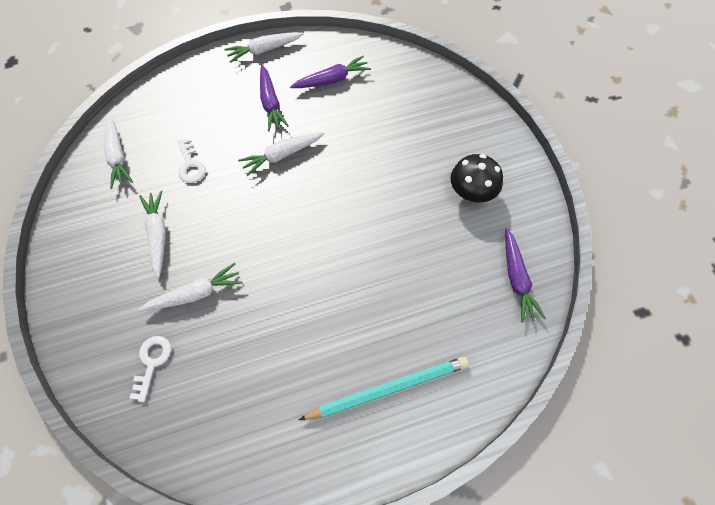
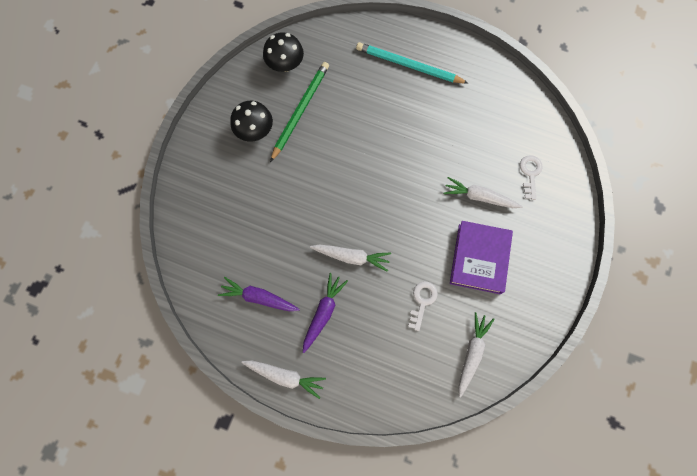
camera: 140 degrees left, 10 degrees up
(152, 362) = (530, 174): white key -> white key turned 135 degrees clockwise
(158, 235) = (479, 258): white carrot -> purple book
(451, 243) = (300, 111): none -> green pencil
(516, 279) = (285, 64): purple carrot -> black mushroom

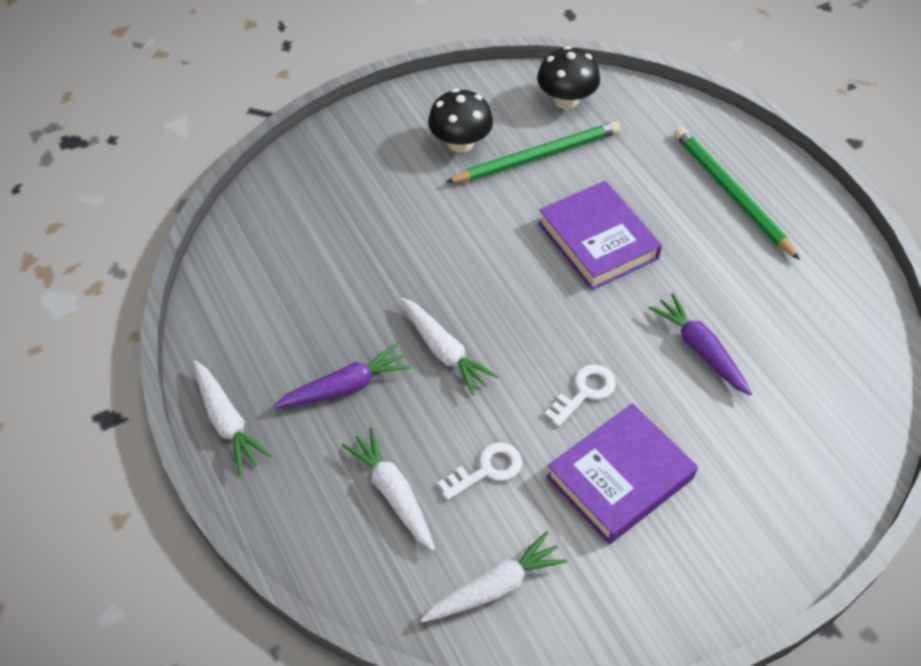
camera: 40 degrees right, 20 degrees down
(259, 297) = (287, 314): purple carrot -> purple carrot (700, 350)
(370, 140) = (598, 240): none -> purple book
(409, 65) = (731, 194): turquoise pencil -> green pencil
(479, 197) = (691, 404): white carrot -> white carrot (393, 493)
(530, 174) = (798, 427): white key -> white key (585, 392)

